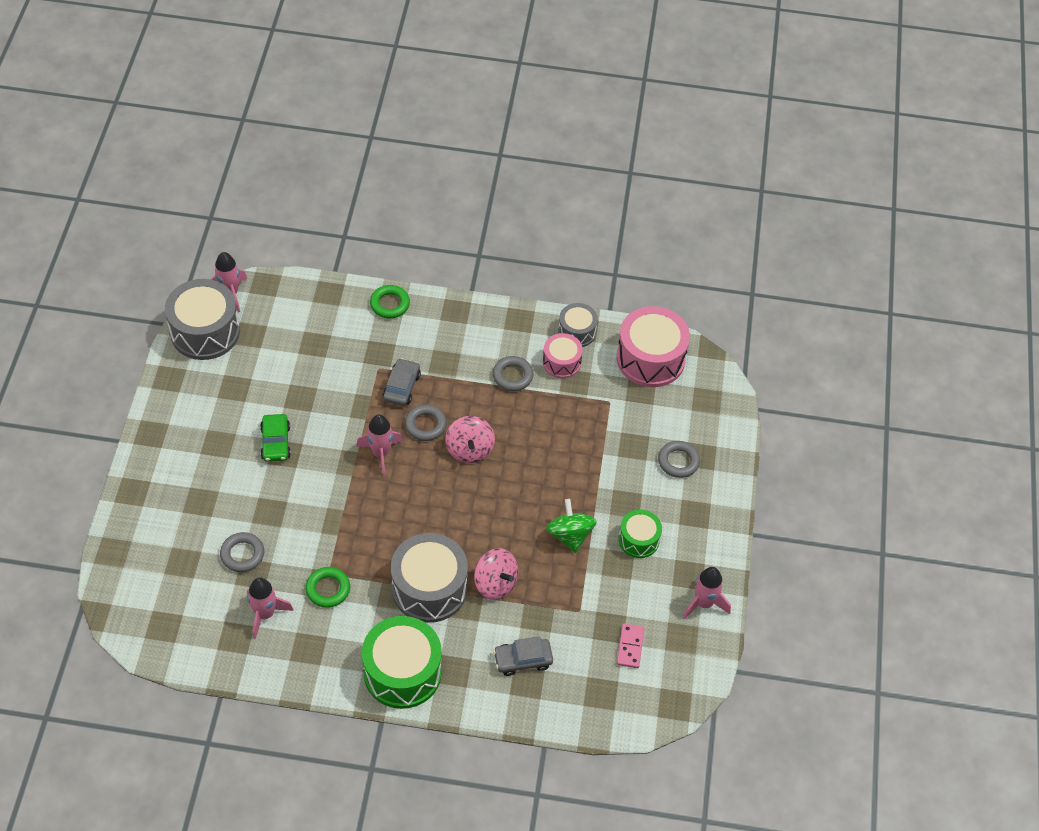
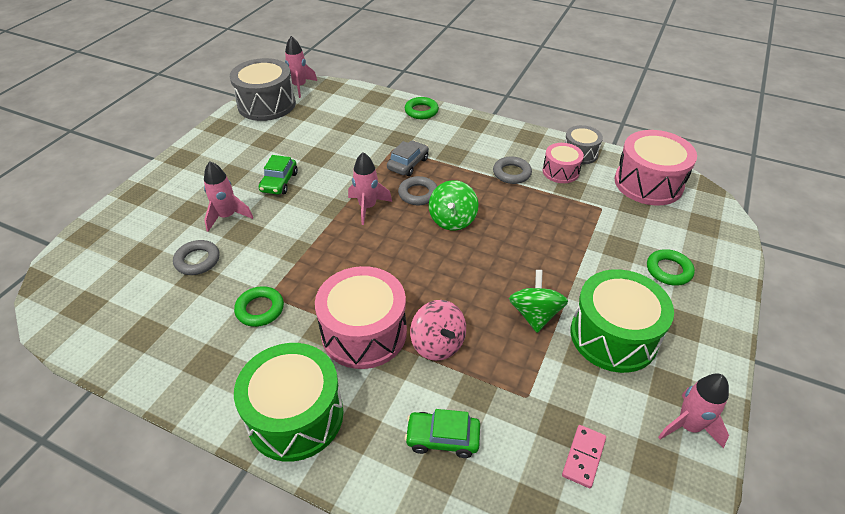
camera: 20 degrees right, 10 degrees down
(265, 614) = (185, 318): pink rocket -> pink rocket (227, 216)
(429, 588) = (364, 332): grey drum -> pink drum
(469, 449) = (452, 220): pink spinning top -> green spinning top
(523, 660) = (442, 438): grey car -> green car
(638, 540) = (613, 336): green drum -> green drum, size x1.79
(678, 461) = (668, 270): grey ring -> green ring

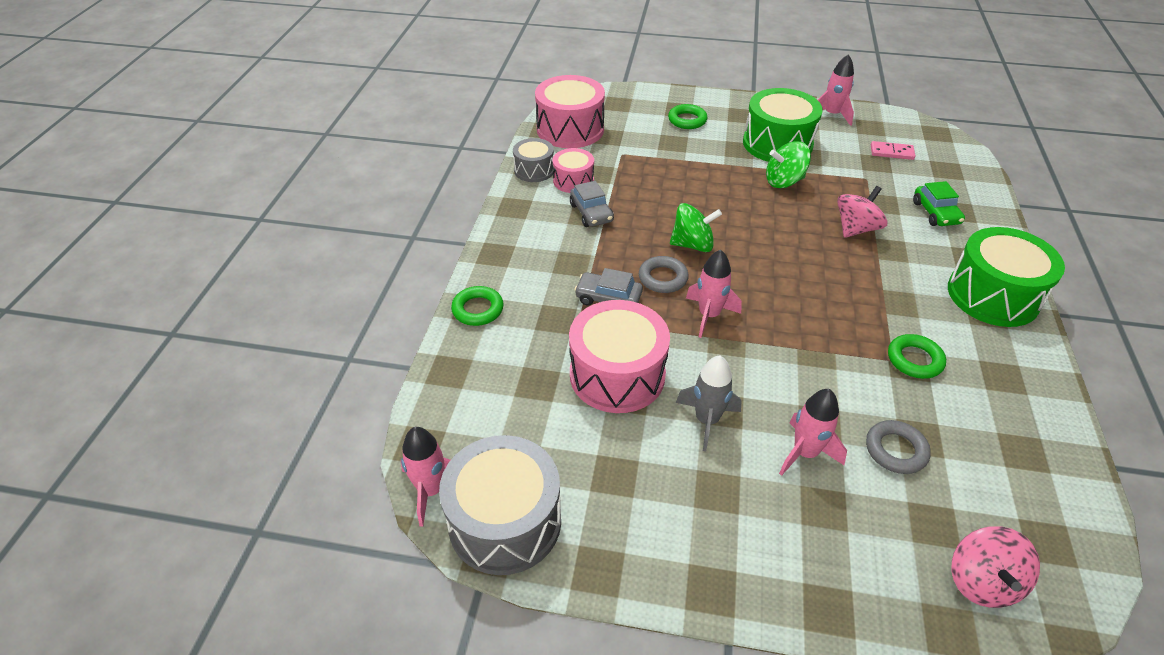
camera: 105 degrees left, 0 degrees up
(94, 260) = (982, 581): none -> pink spinning top
(279, 182) = (707, 420): green car -> grey rocket
(364, 332) = (880, 275): pink drum -> pink drum (617, 375)
(511, 173) = (591, 213): grey ring -> grey car

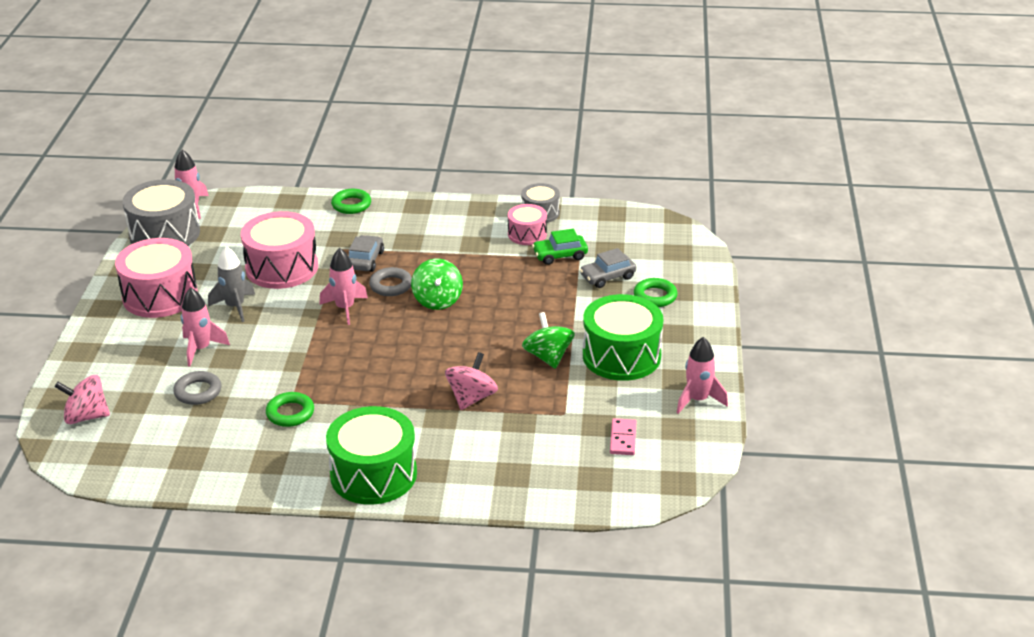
camera: 85 degrees right, 10 degrees down
(570, 129) = (616, 227): pink drum -> pink drum (160, 295)
(591, 213) = (478, 246): grey car -> grey car (607, 277)
(856, 229) = (471, 398): pink spinning top -> pink spinning top turned 105 degrees counterclockwise
(935, 213) = (506, 456): green car -> green car (560, 255)

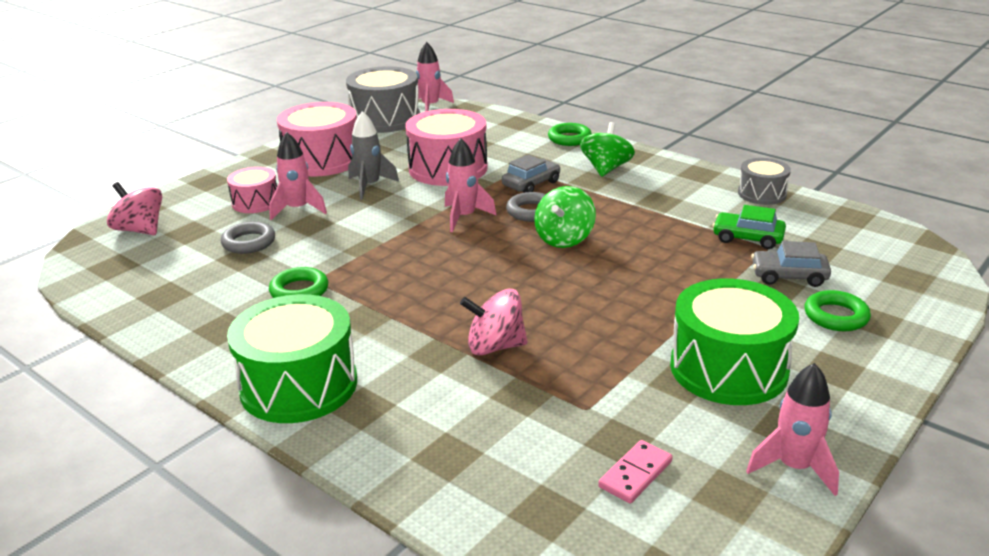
camera: 35 degrees right, 5 degrees down
(471, 398) = (495, 346): pink spinning top -> pink spinning top turned 150 degrees counterclockwise
(527, 234) = (727, 208): pink drum -> pink drum (255, 202)
(548, 357) = (631, 335): green spinning top -> green spinning top (606, 169)

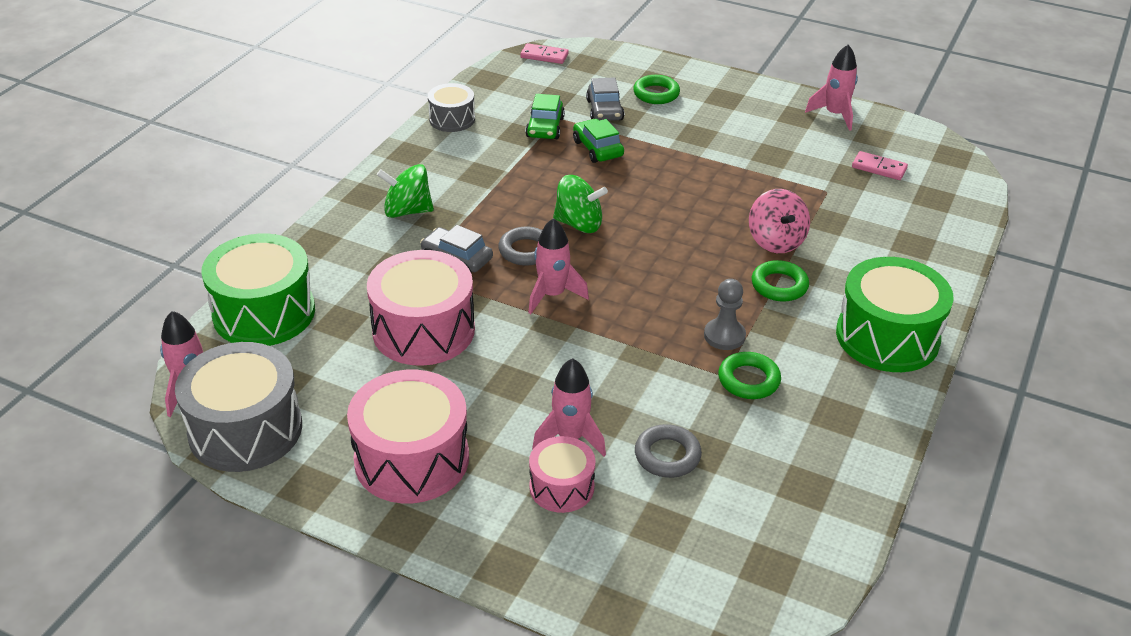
camera: 105 degrees left, 10 degrees up
(140, 230) = (674, 582): pink spinning top -> none
(363, 288) = (724, 336): none -> grey pawn
(370, 186) = (489, 388): grey rocket -> none
(569, 138) = (318, 244): green ring -> green ring (779, 285)
(702, 263) = (598, 148): none -> green car
(728, 368) = (746, 136): green drum -> green drum (264, 313)
(919, 252) = (544, 56): none -> pink domino

